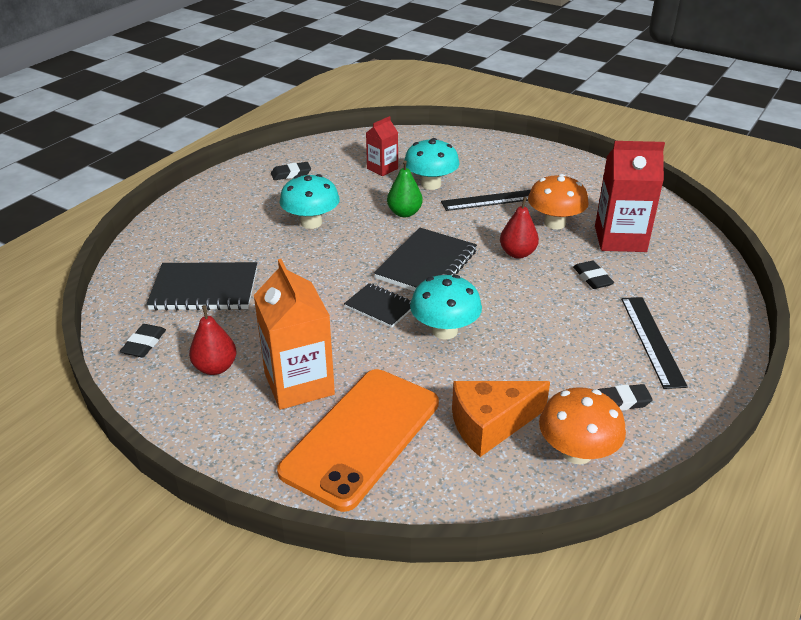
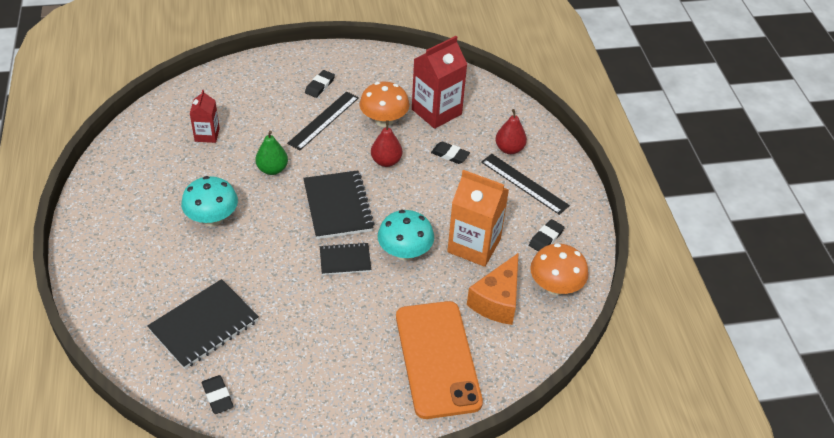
camera: 45 degrees left, 10 degrees up
(215, 367) = (292, 378): red pear -> red pear (509, 149)
(291, 174) = (137, 180): black eraser -> black eraser (320, 86)
(299, 384) = (360, 351): orange carton -> orange carton (474, 245)
(431, 184) = (262, 131): turquoise mushroom -> none

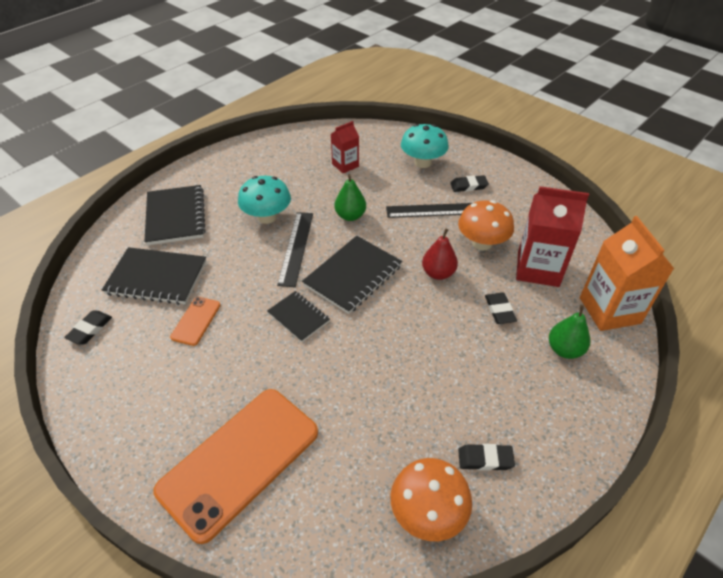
camera: 55 degrees right, 0 degrees up
(137, 277) = (175, 217): none -> black notebook
(283, 322) = (196, 321): none -> orange phone
(405, 252) = (347, 352): turquoise mushroom -> turquoise mushroom (422, 162)
(474, 245) = (409, 400): orange carton -> orange carton (609, 310)
(497, 300) = (357, 467): orange cheese -> none
(509, 149) = (564, 350): red pear -> green pear
(524, 183) = (535, 391): black ruler -> black ruler (296, 247)

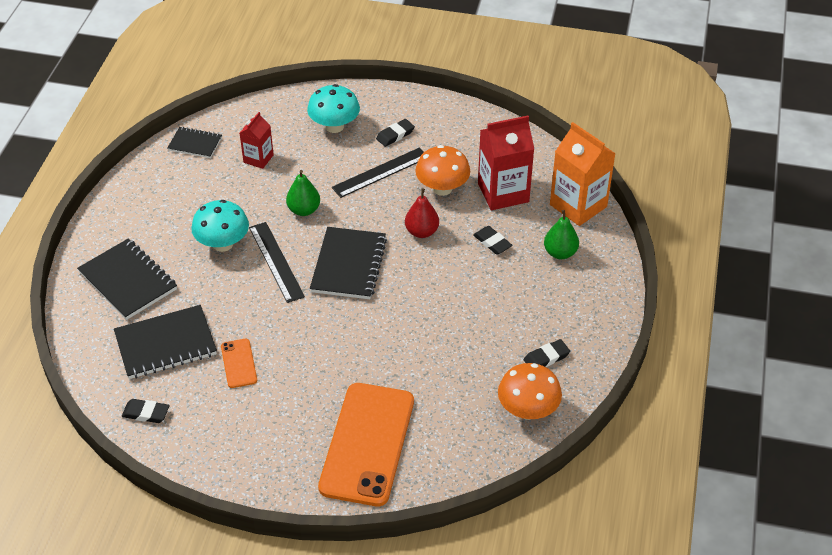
camera: 30 degrees left, 0 degrees up
(90, 329) = (146, 413): black eraser -> black eraser turned 75 degrees counterclockwise
(298, 317) = (328, 321): black notebook -> black notebook (195, 144)

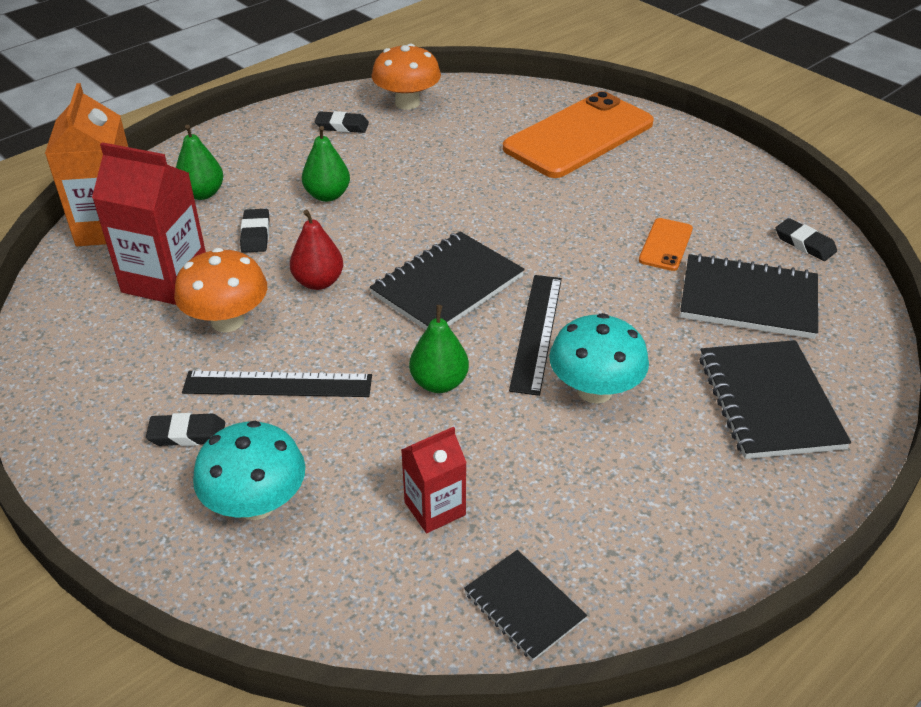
camera: 145 degrees left, 5 degrees down
(484, 291) = (327, 195): none -> green pear

